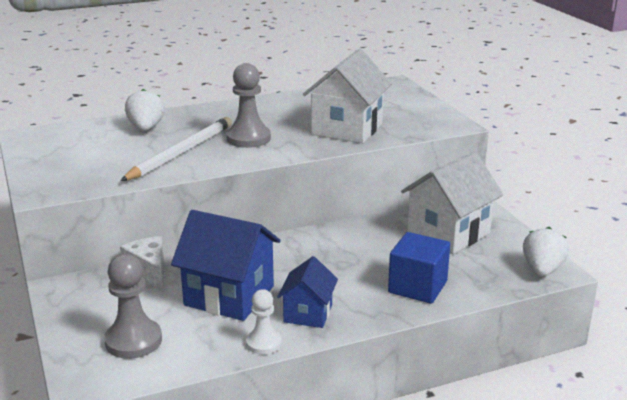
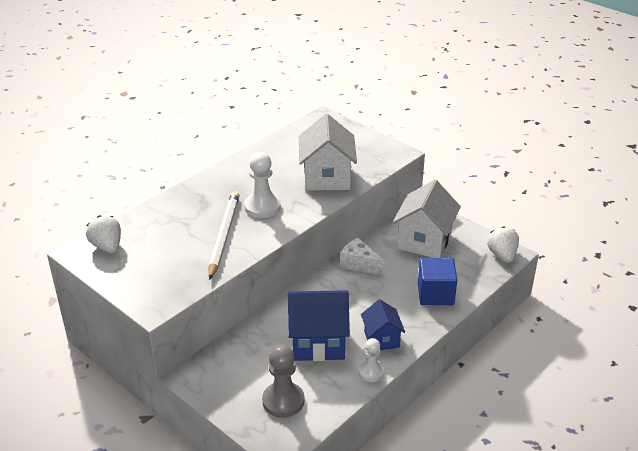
camera: 25 degrees left, 10 degrees up
(146, 128) = (172, 217): white strawberry -> white strawberry (107, 246)
(149, 272) = (244, 340): white cheese -> white cheese (359, 264)
(248, 138) = (262, 207): grey pawn -> white pawn

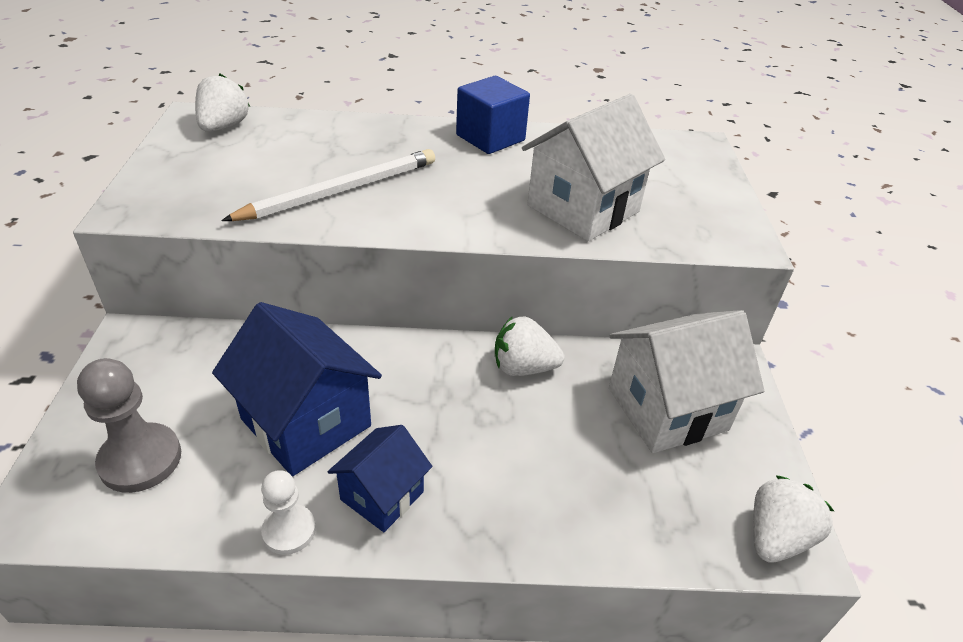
camera: 45 degrees right, 5 degrees up
(262, 207) = (441, 190): white pawn -> none
(359, 264) = (523, 367): white cheese -> white strawberry
(435, 294) = (564, 501): blue cube -> blue cube (490, 138)

